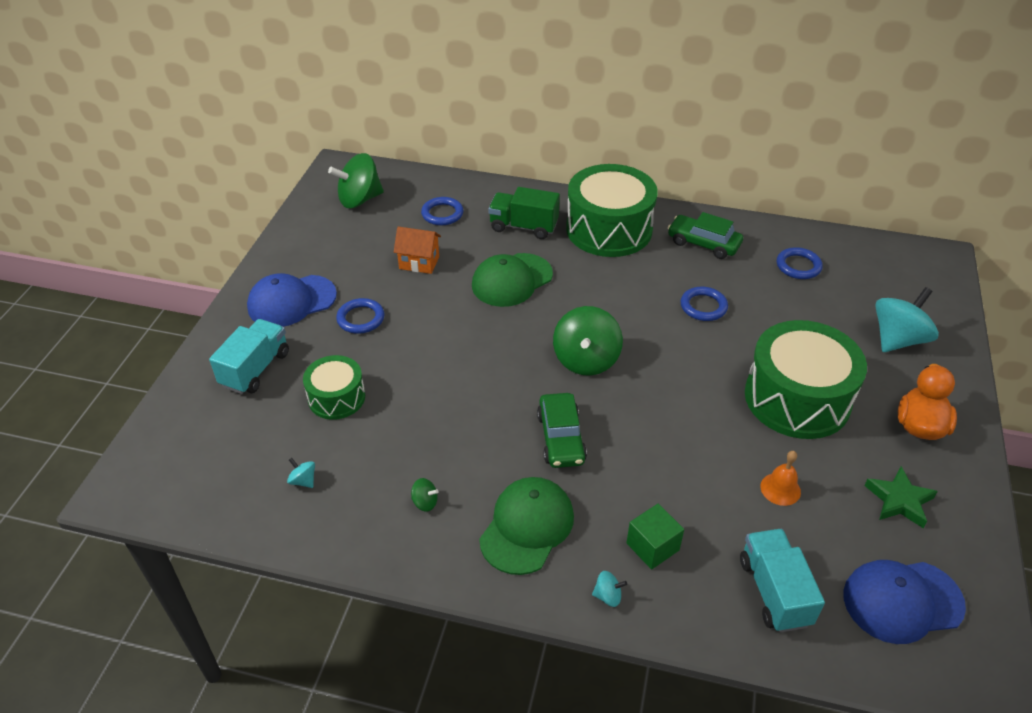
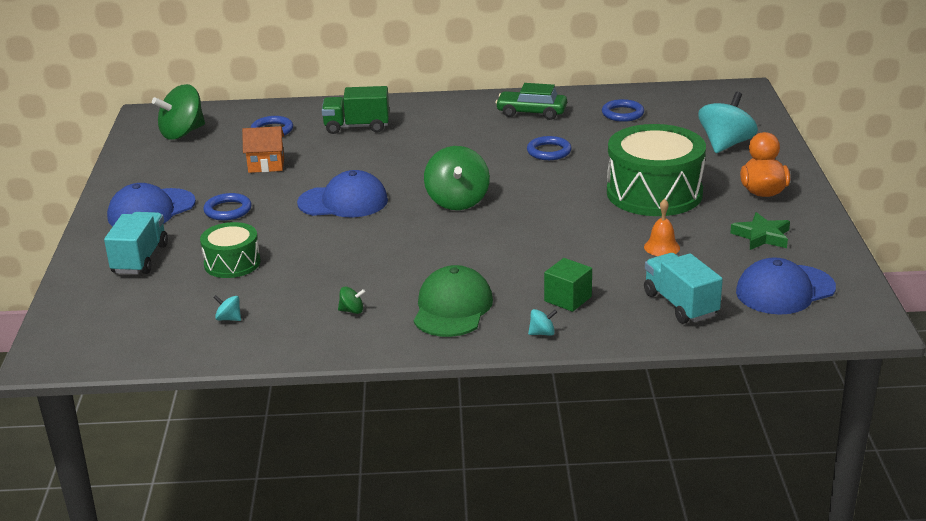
camera: 15 degrees left, 15 degrees down
(473, 333) = (343, 202): none -> blue cap
(511, 280) = (363, 163): green cap -> none
(561, 438) = (457, 251): green car -> none
(609, 229) = (439, 116): green drum -> none

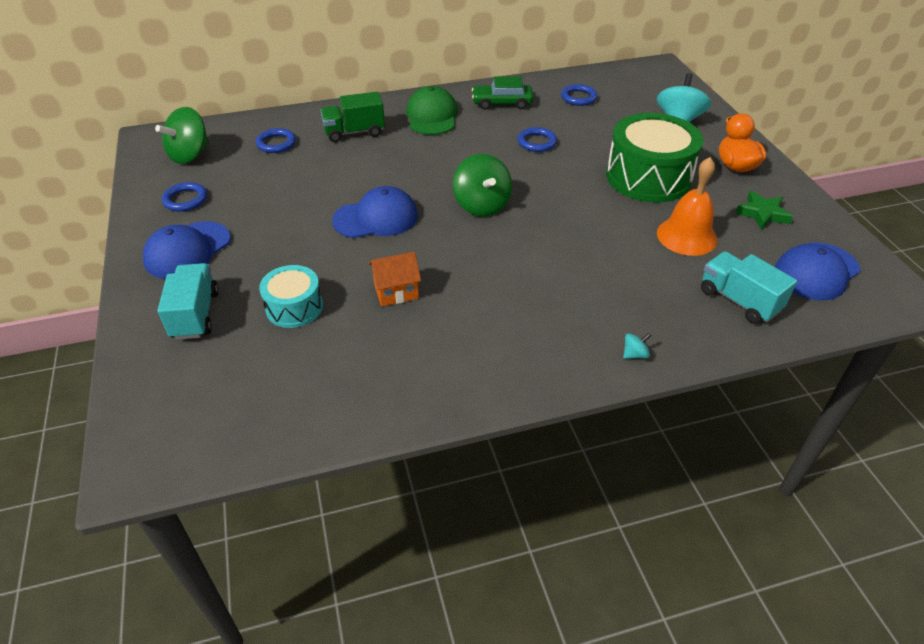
camera: 15 degrees left, 15 degrees up
(228, 210) = (266, 241): blue ring -> blue ring (185, 200)
(229, 318) = (317, 382): turquoise spinning top -> none
(232, 263) = (294, 307): green drum -> turquoise drum
(266, 165) = (285, 184): orange house -> orange house (396, 292)
(352, 311) = (439, 352): green spinning top -> none
(452, 308) = (535, 335): green cap -> green cap (432, 116)
(568, 299) = (636, 308): green cube -> none
(662, 247) = (686, 236): orange bell -> orange bell, size x1.83

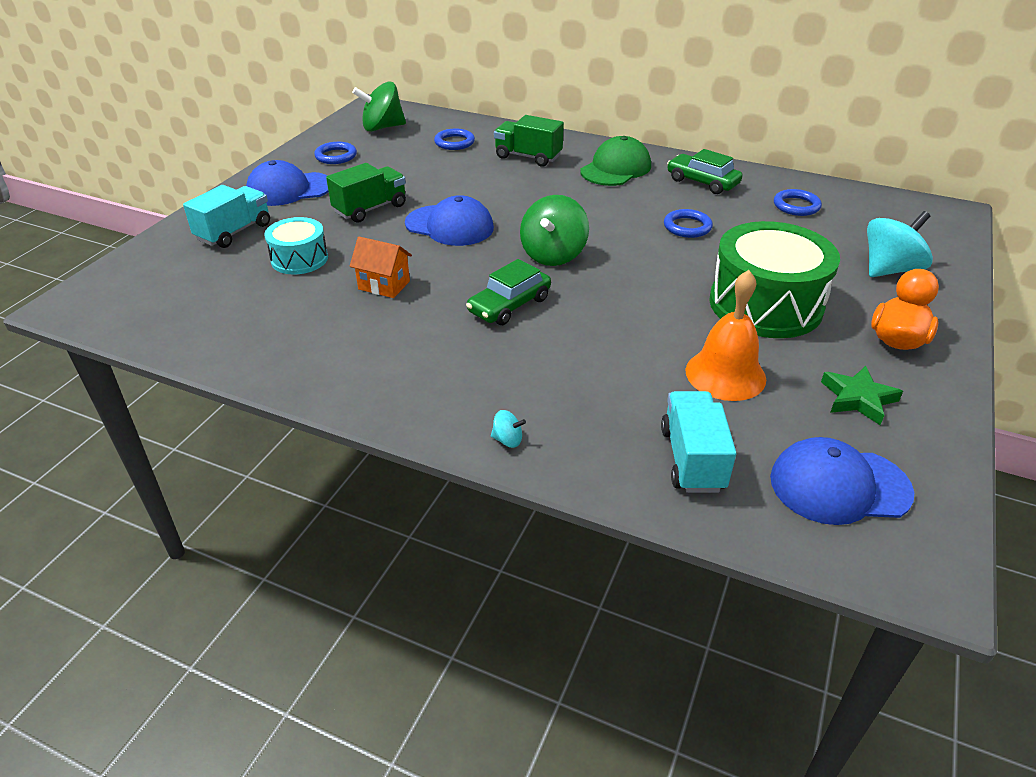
camera: 40 degrees right, 5 degrees down
(290, 234) = (370, 209): none -> green truck
(506, 259) = (509, 305): none -> green car

